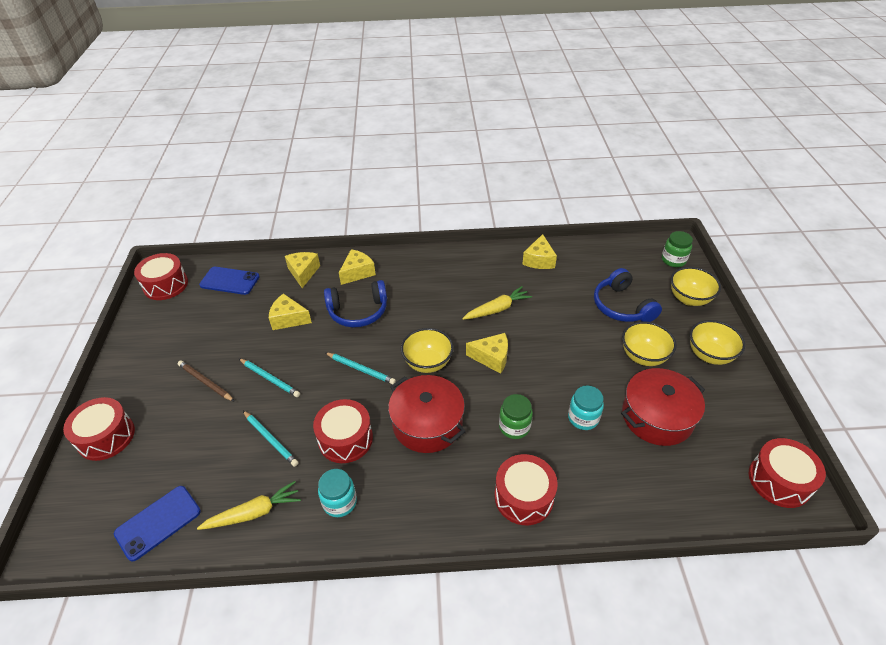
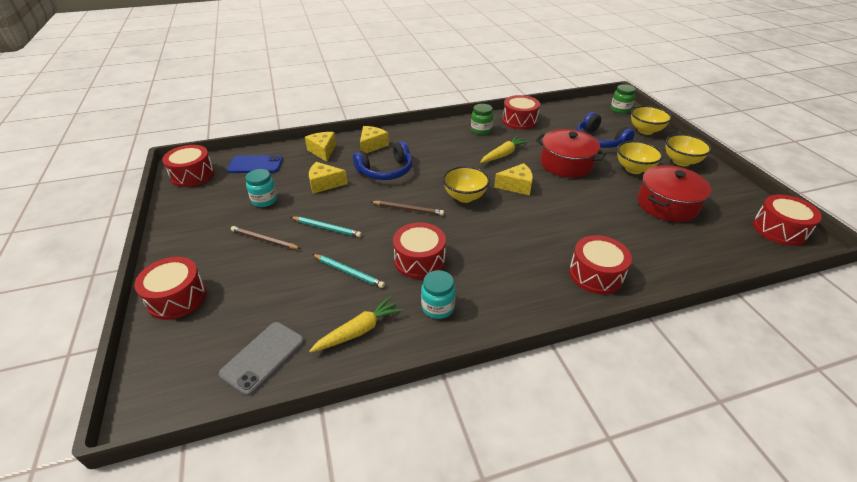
camera: 15 degrees left, 5 degrees down
(158, 522) = (263, 357): blue phone -> grey phone
(360, 369) = (408, 209): turquoise pencil -> brown pencil
(427, 424) = (487, 238): red pot -> red pot (566, 164)
(514, 427) = (560, 228): green jar -> green jar (481, 130)
(539, 260) = (519, 121): yellow cheese -> red drum
(583, 418) = (612, 214): turquoise jar -> turquoise jar (264, 200)

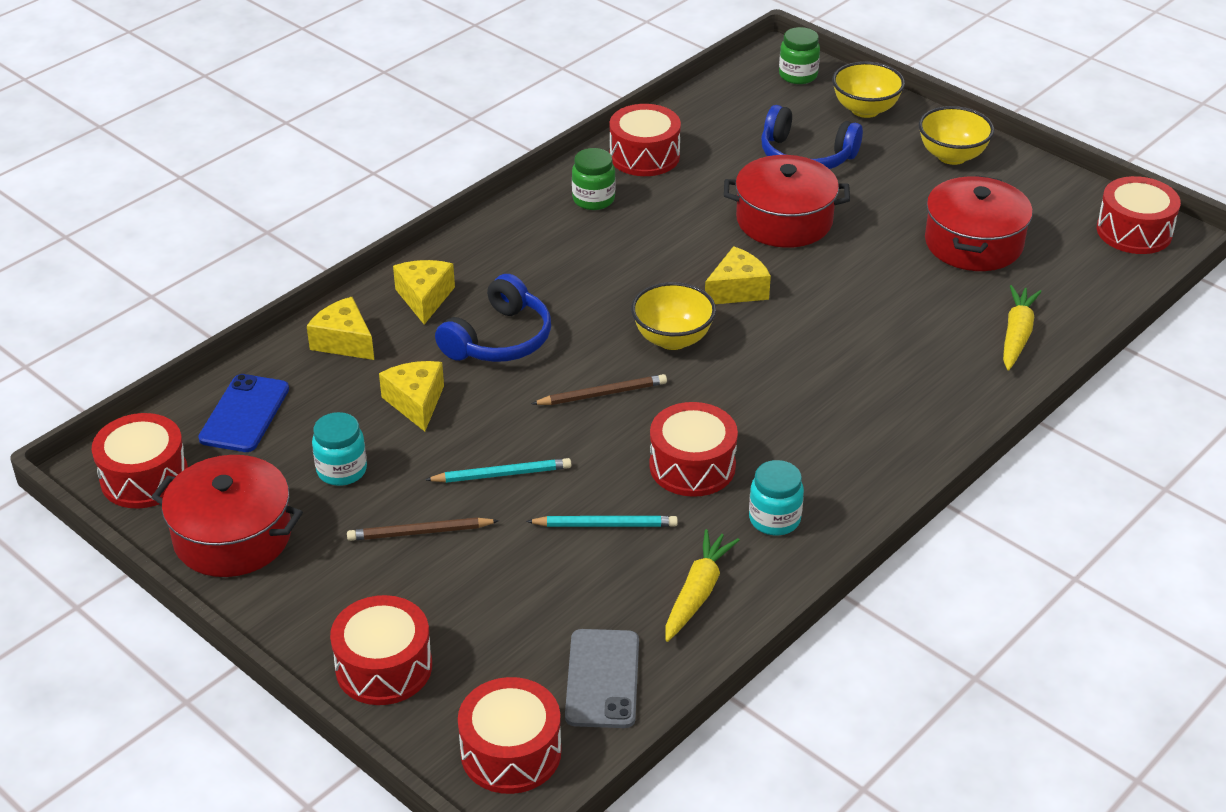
camera: 30 degrees left, 0 degrees up
(193, 210) = (233, 536): none -> red pot
(255, 165) = (244, 414): blue phone -> blue phone turned 45 degrees counterclockwise
(324, 184) = (416, 402): yellow cheese -> yellow cheese turned 105 degrees clockwise
(503, 154) = (671, 237): yellow carrot -> yellow carrot (1016, 335)
(596, 274) = (944, 390): red drum -> red drum (511, 752)
(634, 169) = (891, 195): yellow bowl -> none

